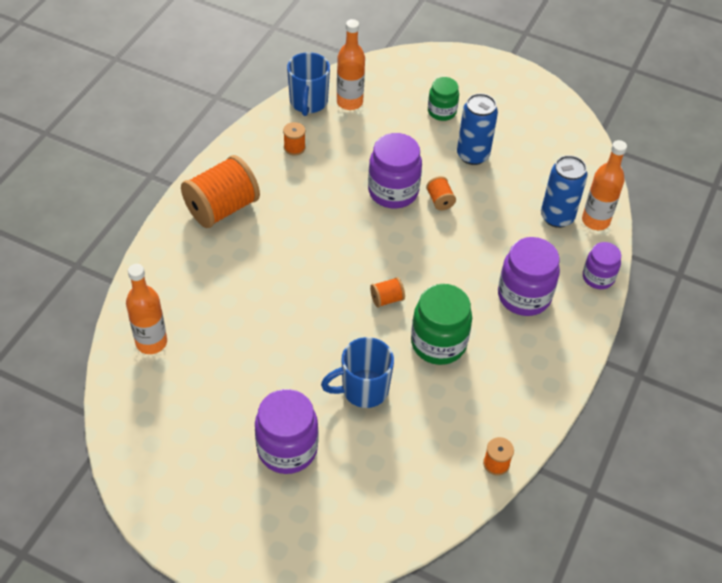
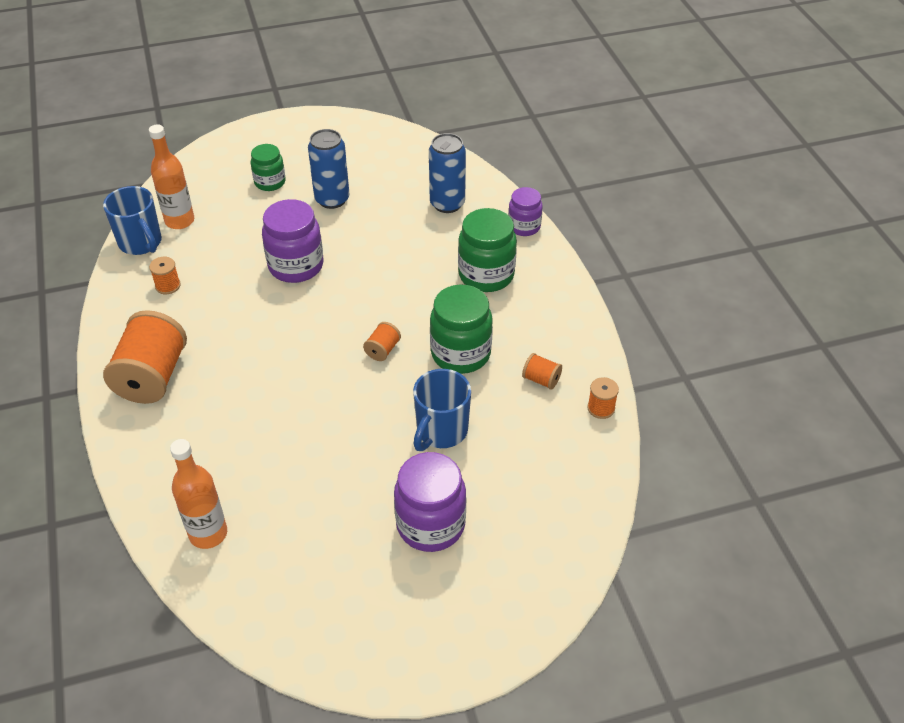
camera: 40 degrees left, 5 degrees down
(440, 200) = (343, 249): orange spool -> orange spool (541, 380)
(524, 296) = (486, 275): purple jar -> green jar
(595, 221) = (478, 189): orange bottle -> none

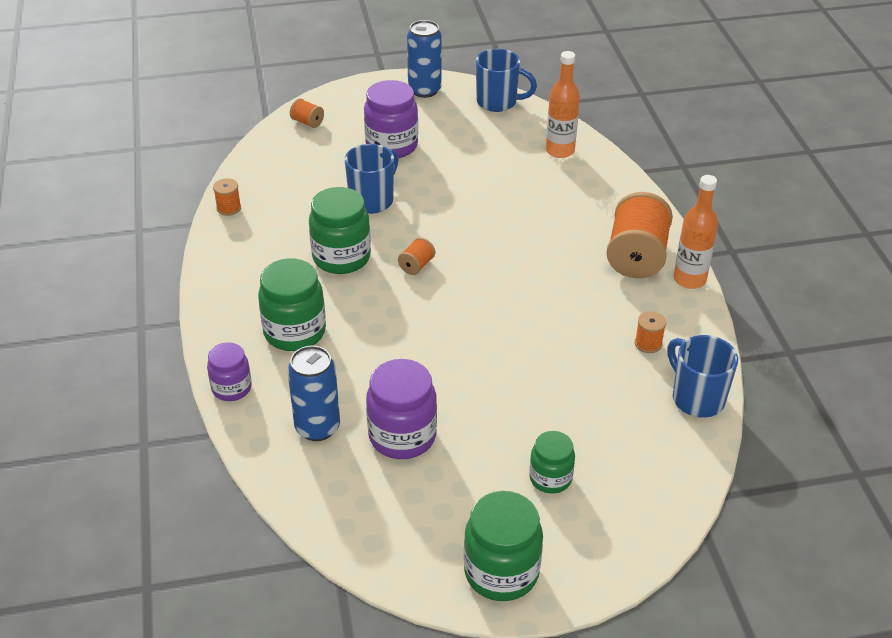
camera: 175 degrees left, 5 degrees down
(179, 221) = (658, 426): orange bottle -> orange bottle (689, 279)
(284, 632) = (498, 102): none -> blue mug
(296, 266) = (507, 357): purple jar -> purple jar (402, 436)
(309, 131) = (501, 572): none -> green jar
(332, 199) = (465, 444): blue can -> blue can (424, 90)
(541, 380) = (272, 232): orange spool -> orange spool (307, 122)

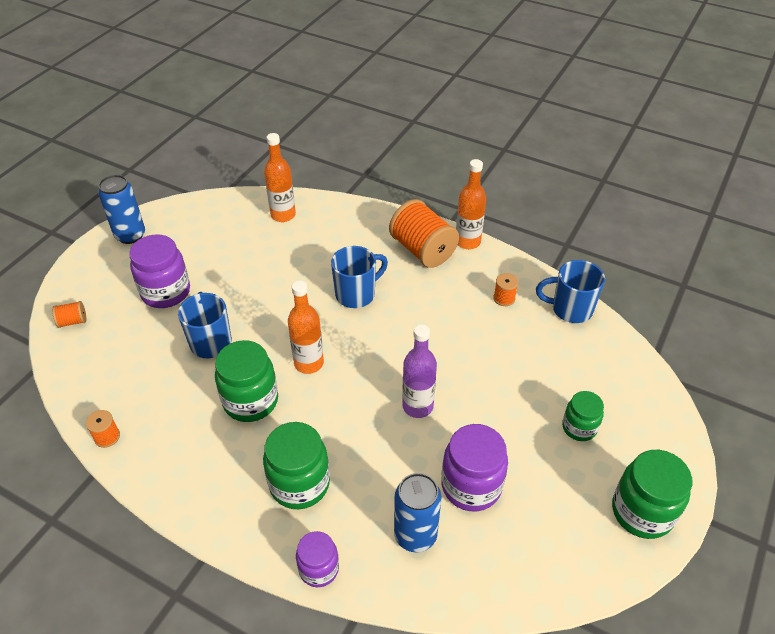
camera: 50 degrees left, 5 degrees up
(416, 266) = (309, 363): orange spool -> orange bottle
(448, 356) = (417, 406): none -> purple bottle
(498, 102) = (196, 209): blue mug -> blue mug (356, 294)

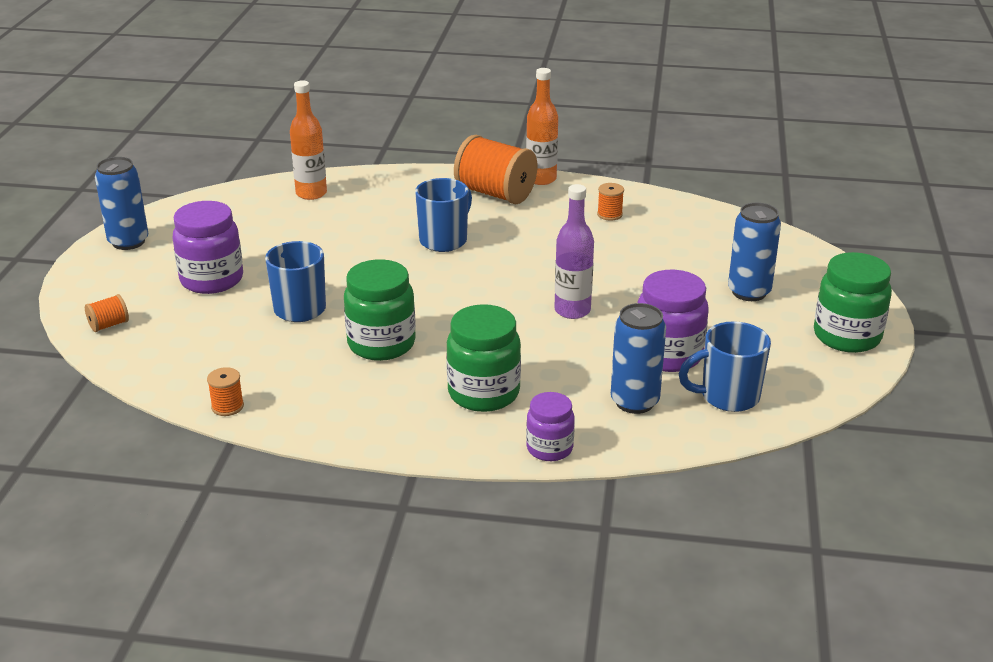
camera: 20 degrees left, 15 degrees down
(309, 363) = (428, 302): orange bottle -> none
(570, 309) = (684, 210): blue mug -> blue mug (727, 397)
(579, 427) = (749, 292): green jar -> blue can

